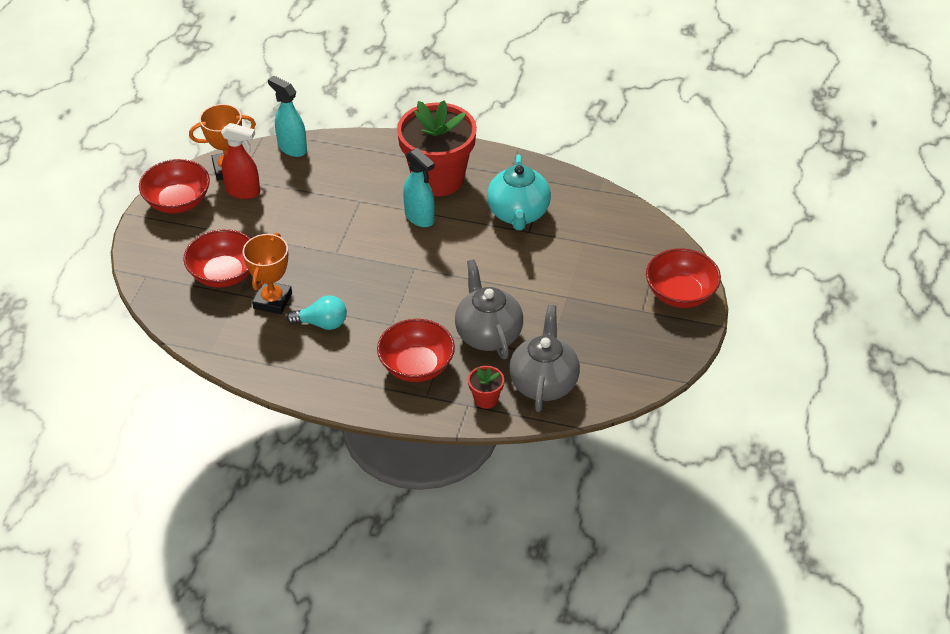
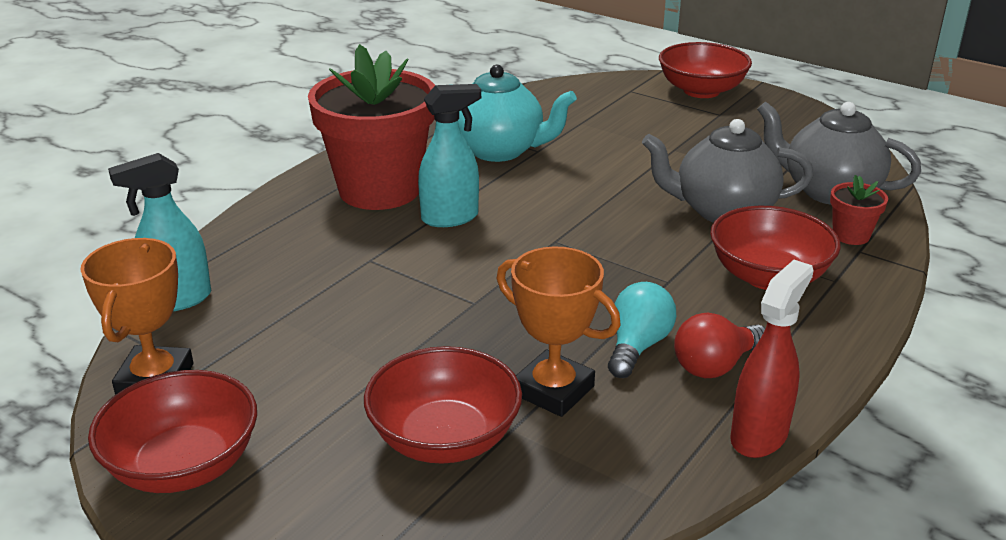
camera: 70 degrees left, 15 degrees down
(243, 191) = (236, 373): red spray bottle -> red spray bottle (759, 436)
(317, 356) = (715, 365): none -> red light bulb

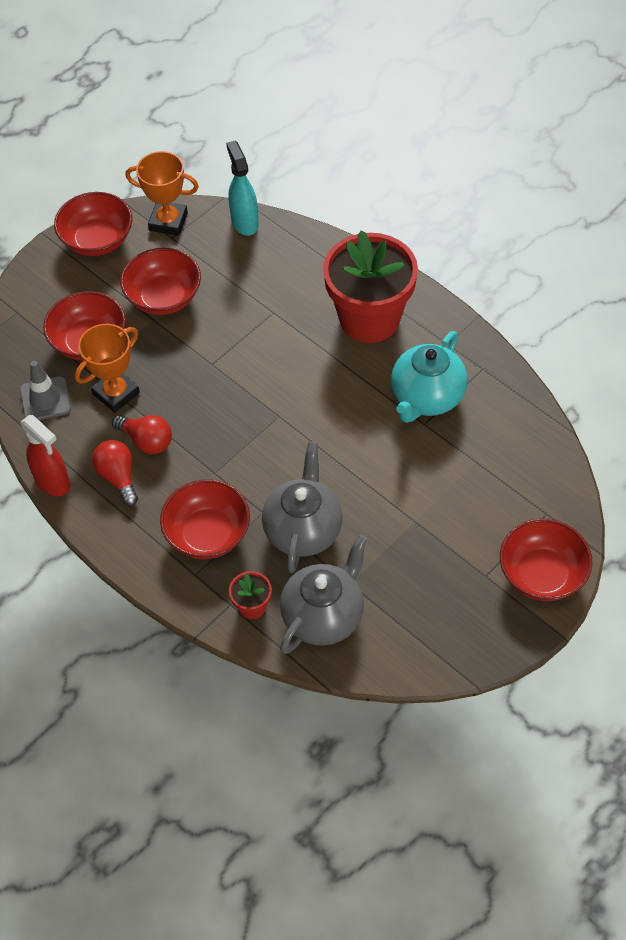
camera: 100 degrees right, 25 degrees up
(338, 364) = (163, 297): none -> red bowl
(450, 218) = (321, 358): turquoise spray bottle -> none
(589, 475) = (45, 399): none -> grey traffic cone
(637, 346) = (146, 441): turquoise light bulb -> red light bulb

